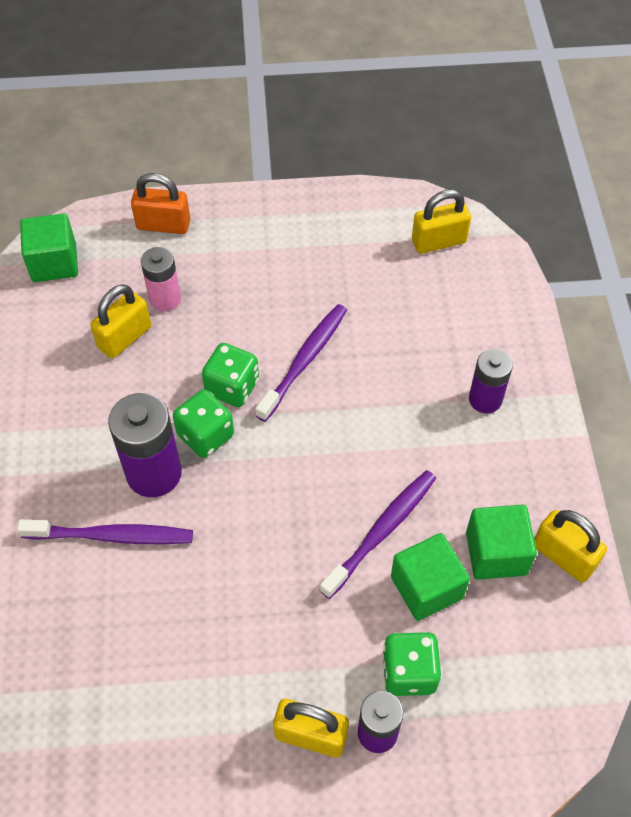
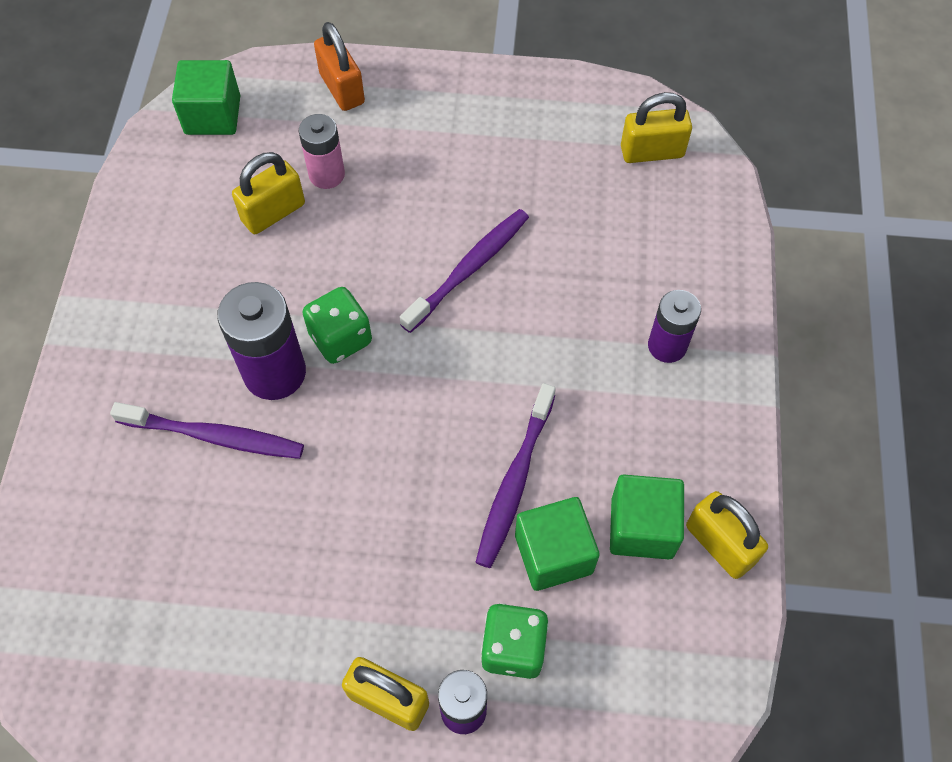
camera: 10 degrees right, 5 degrees up
(163, 225) = (342, 88): orange padlock -> orange padlock turned 45 degrees clockwise
(232, 387) = (381, 287): green dice -> none
(381, 532) = (515, 481): purple toothbrush -> purple toothbrush turned 150 degrees clockwise

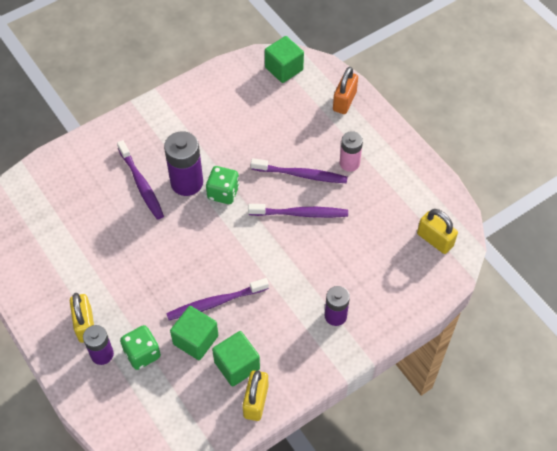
camera: 50 degrees right, 5 degrees down
(273, 212) = (259, 125): yellow padlock -> none
(326, 174) = (295, 129): pink battery -> pink battery (349, 163)
(407, 223) = (301, 174): none -> purple toothbrush

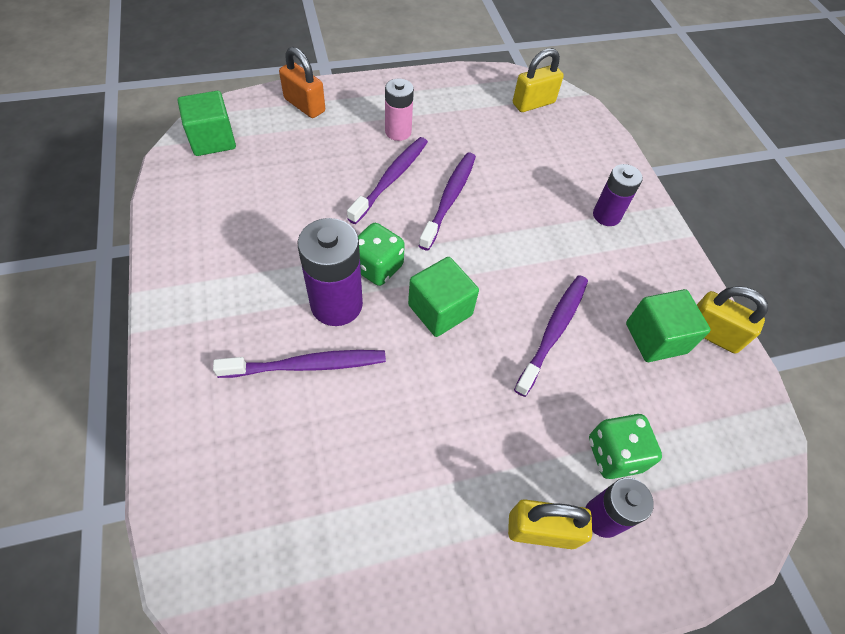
camera: 75 degrees left, 0 degrees up
(195, 340) = (606, 375): green cube -> green cube (440, 310)
(216, 303) = (553, 332): purple toothbrush -> purple toothbrush turned 150 degrees counterclockwise

